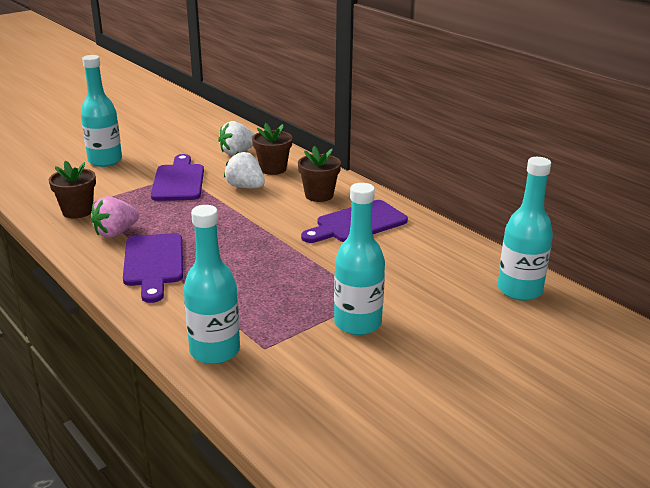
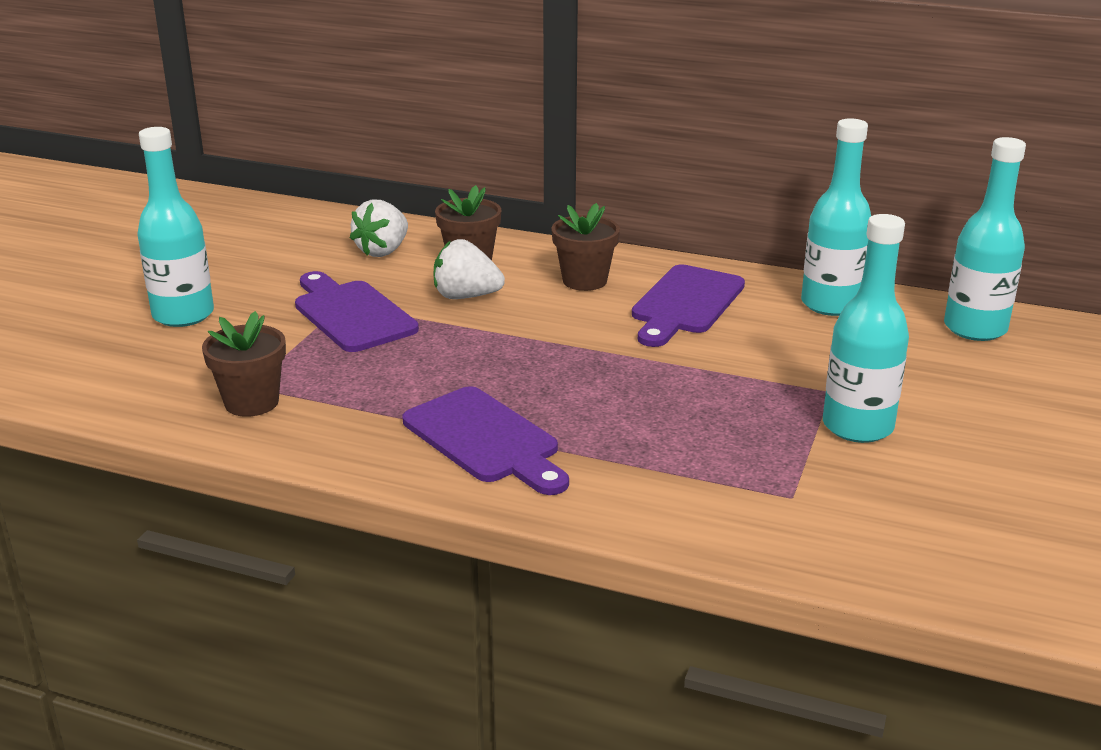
camera: 30 degrees left, 0 degrees up
(116, 233) = (363, 415): pink strawberry -> none
(215, 351) = (737, 523): turquoise bottle -> turquoise bottle (830, 304)

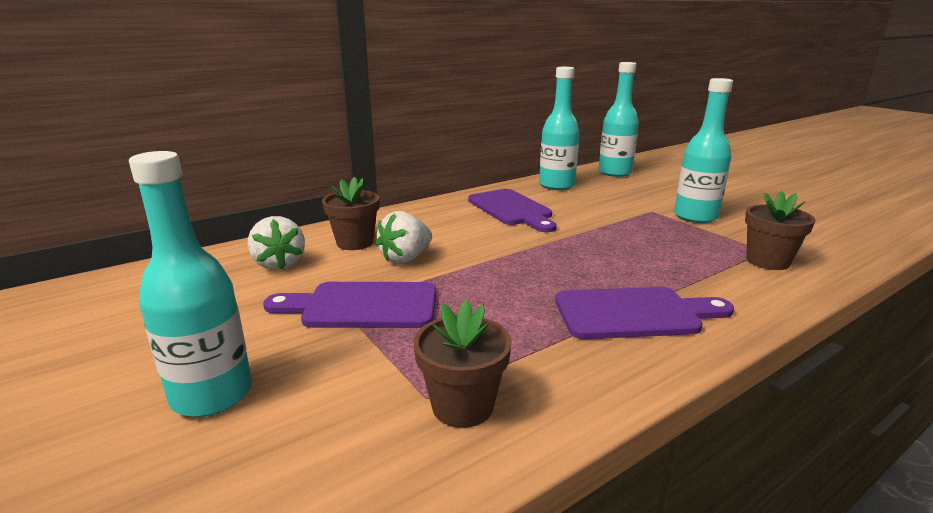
camera: 55 degrees left, 5 degrees down
(584, 280) = (442, 222): brown flower pot -> brown flower pot (767, 261)

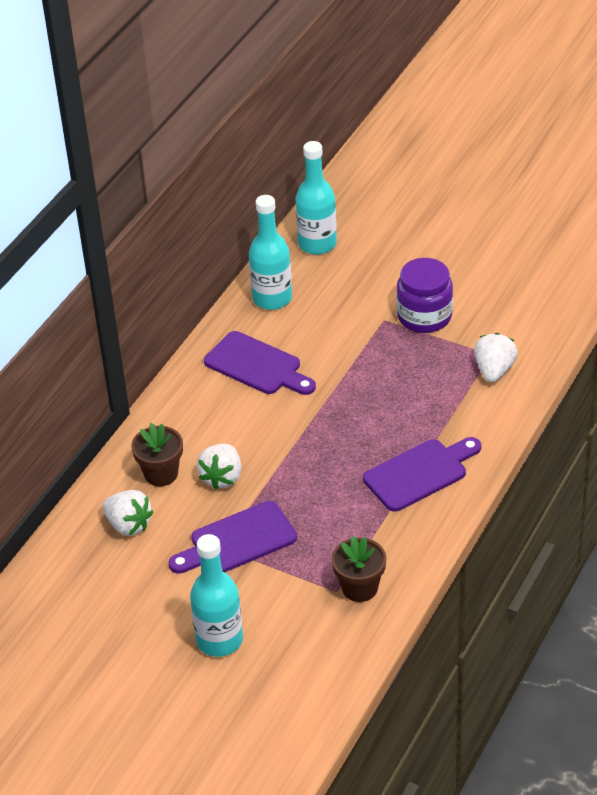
camera: 25 degrees left, 20 degrees up
(695, 217) = (424, 316): turquoise bottle -> purple jar
(767, 261) = (494, 370): brown flower pot -> white strawberry

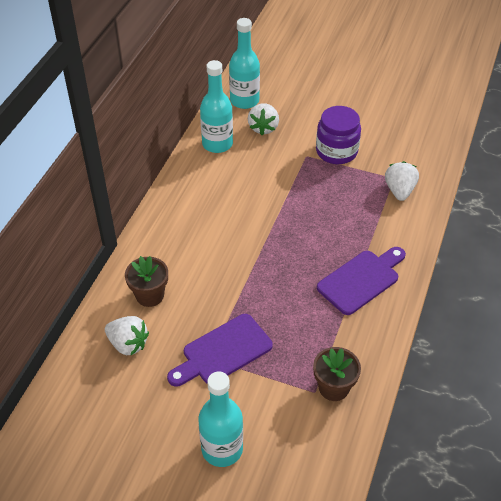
camera: 10 degrees left, 5 degrees up
(222, 477) = (201, 295): white strawberry -> white strawberry (263, 128)
(257, 366) = (214, 198): purple cutting board -> none

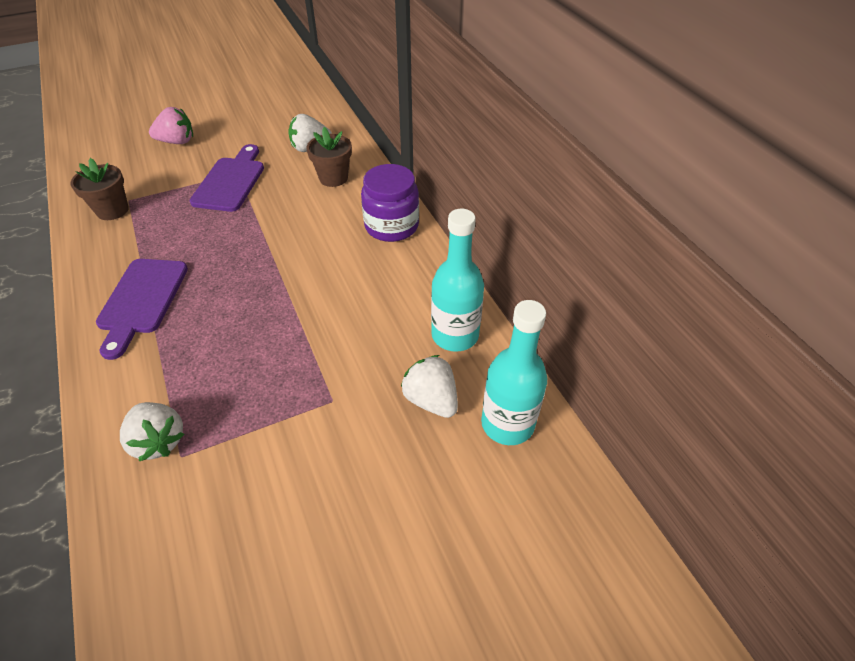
camera: 135 degrees right, 0 degrees up
(222, 449) = (177, 142): turquoise bottle -> pink strawberry
(336, 151) = (297, 439): purple jar -> purple jar (391, 226)

